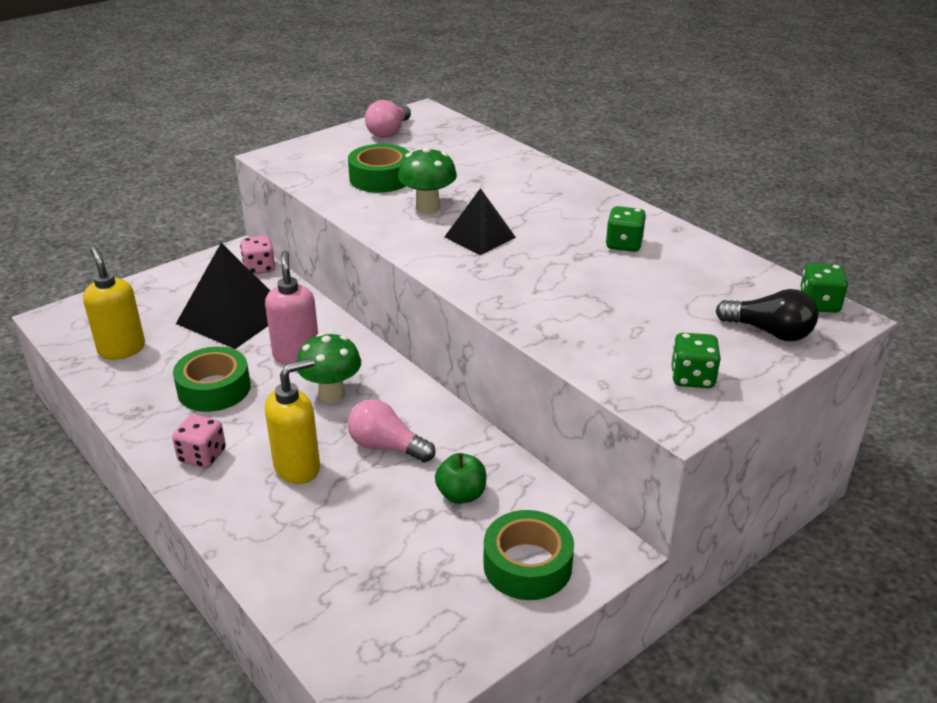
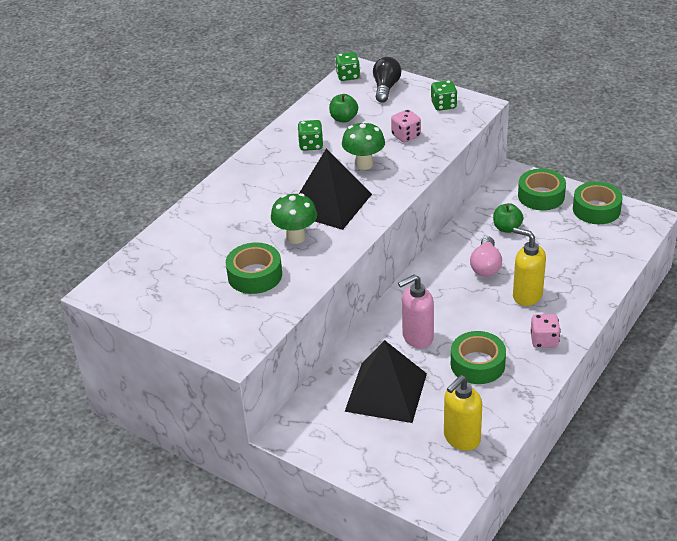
camera: 105 degrees left, 5 degrees up
(259, 268) = (307, 406): pink dice -> pink dice (406, 136)
(332, 394) = (450, 305): green mushroom -> green mushroom (364, 164)
(389, 132) = (156, 298): pink light bulb -> none
(451, 629) = (596, 209): none -> green tape
(480, 237) = (329, 203): black pyramid -> black pyramid, size x1.68
(684, 279) = (343, 119): none -> green apple

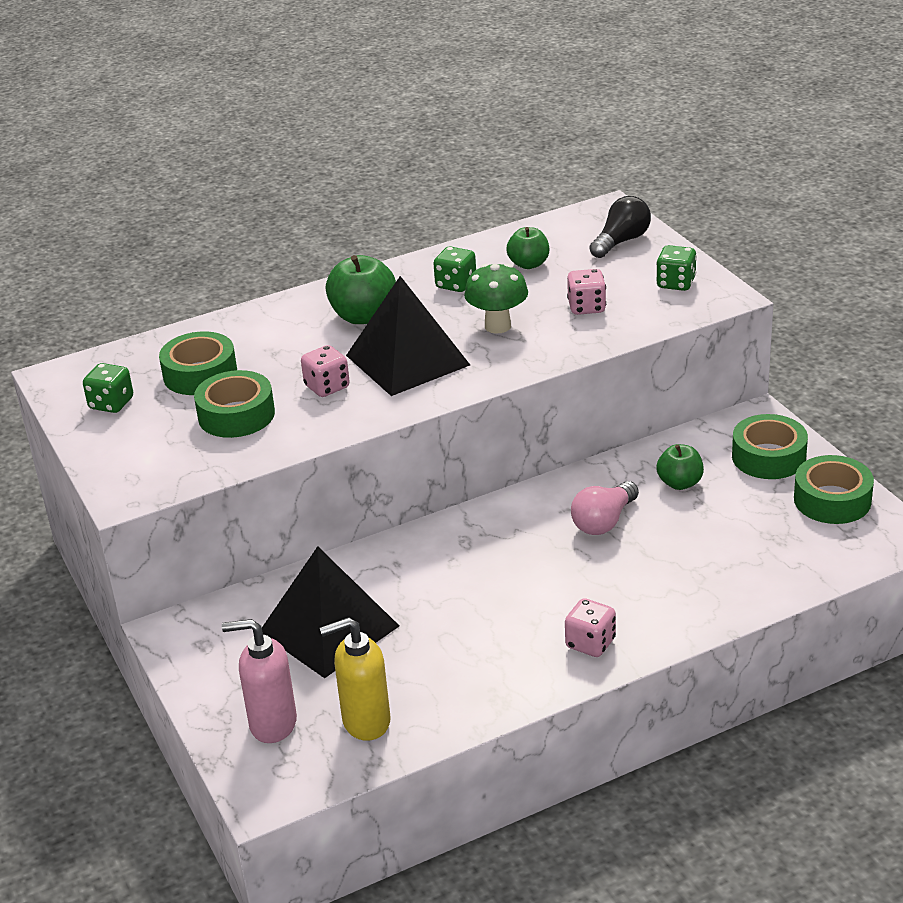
camera: 30 degrees right, 5 degrees down
(272, 184) = (363, 316): none -> green apple
(296, 237) = (327, 387): green mushroom -> pink dice
(348, 76) = (587, 214): green dice -> green dice (111, 404)
(417, 338) = (429, 578): pink soap dispenser -> pink soap dispenser (272, 724)
(477, 364) = (474, 639): green tape -> green tape (200, 374)
(527, 295) = (623, 578): yellow soap dispenser -> none

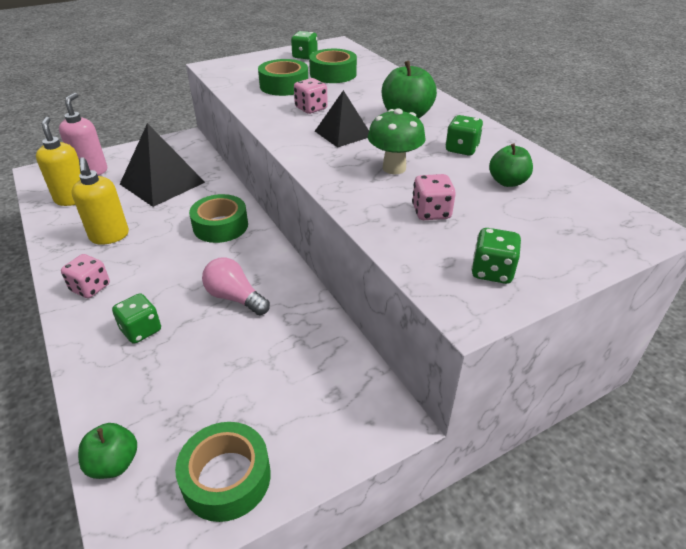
camera: 85 degrees right, 5 degrees up
(407, 360) = (343, 133): black pyramid -> black pyramid, size x0.59
(476, 653) = (109, 236): none -> yellow soap dispenser
(621, 241) = (576, 236): black light bulb -> none
(663, 584) = (141, 330): none -> green dice
(680, 483) = (280, 348): green apple -> green apple (114, 463)
(768, 457) = (315, 423): green tape -> green tape (220, 226)

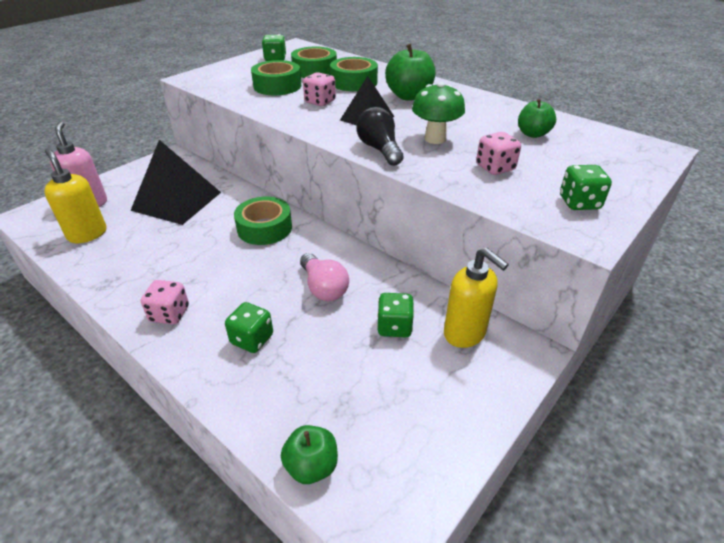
camera: 20 degrees left, 0 degrees up
(109, 236) = (155, 261): yellow soap dispenser -> yellow soap dispenser (465, 333)
(226, 478) = (425, 442): green tape -> green tape (354, 82)
(235, 298) = (323, 287): pink light bulb -> pink light bulb turned 135 degrees counterclockwise
(328, 169) = (379, 149): none -> black light bulb
(461, 149) = (476, 115): green dice -> green dice (394, 327)

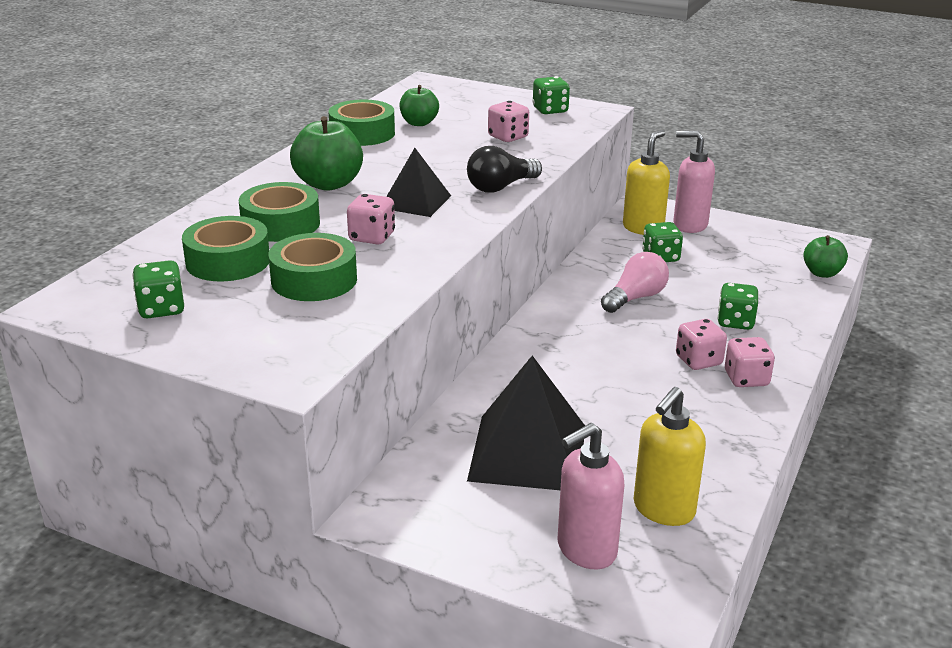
camera: 105 degrees left, 10 degrees down
(211, 295) = (698, 361): none -> pink dice
(264, 228) = (553, 356): green tape -> green tape (362, 133)
(435, 139) = (456, 163): green mushroom -> none
(468, 377) = (689, 225): none -> pink soap dispenser

